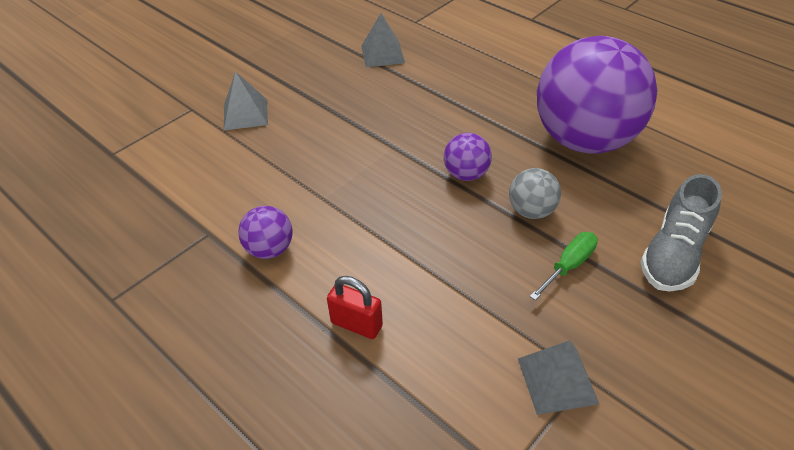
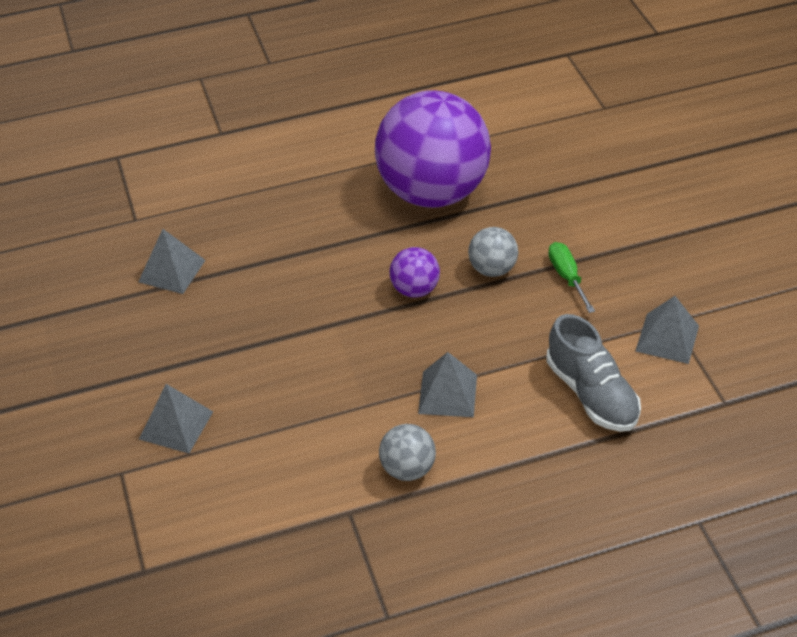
camera: 60 degrees left, 0 degrees up
(270, 249) = (408, 469): purple ball -> grey ball
(356, 324) = (539, 437): red padlock -> none
(366, 241) = (447, 394): none -> grey pyramid
(673, 254) = (596, 212): grey shoe -> grey shoe (592, 394)

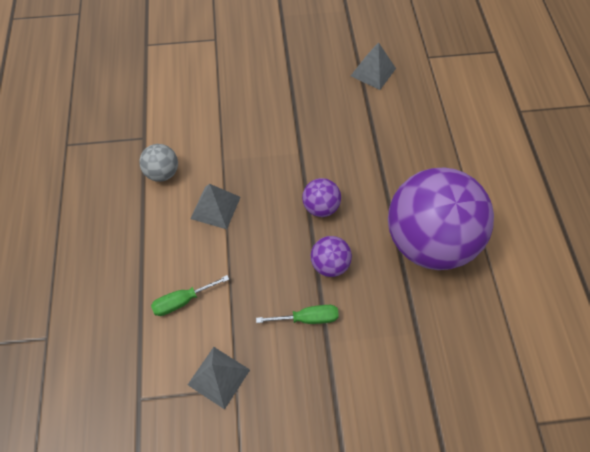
camera: 100 degrees right, 15 degrees up
(176, 425) = (240, 64): grey pyramid -> none
(492, 269) = (329, 264): grey ball -> purple ball
(592, 394) = (182, 301): grey shoe -> green screwdriver

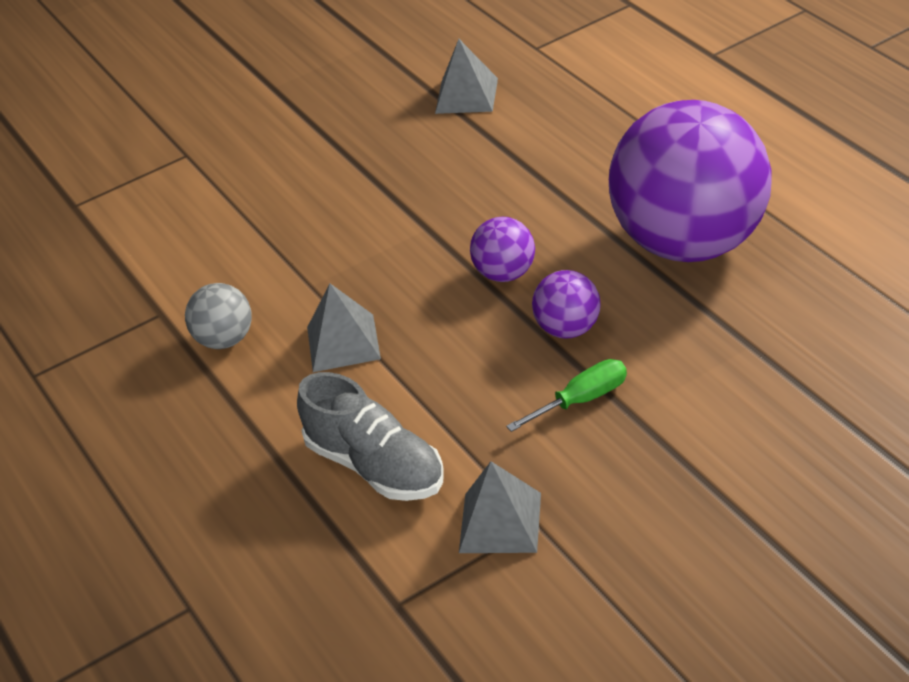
camera: 20 degrees left, 20 degrees down
(182, 301) = (376, 467): green screwdriver -> grey shoe

